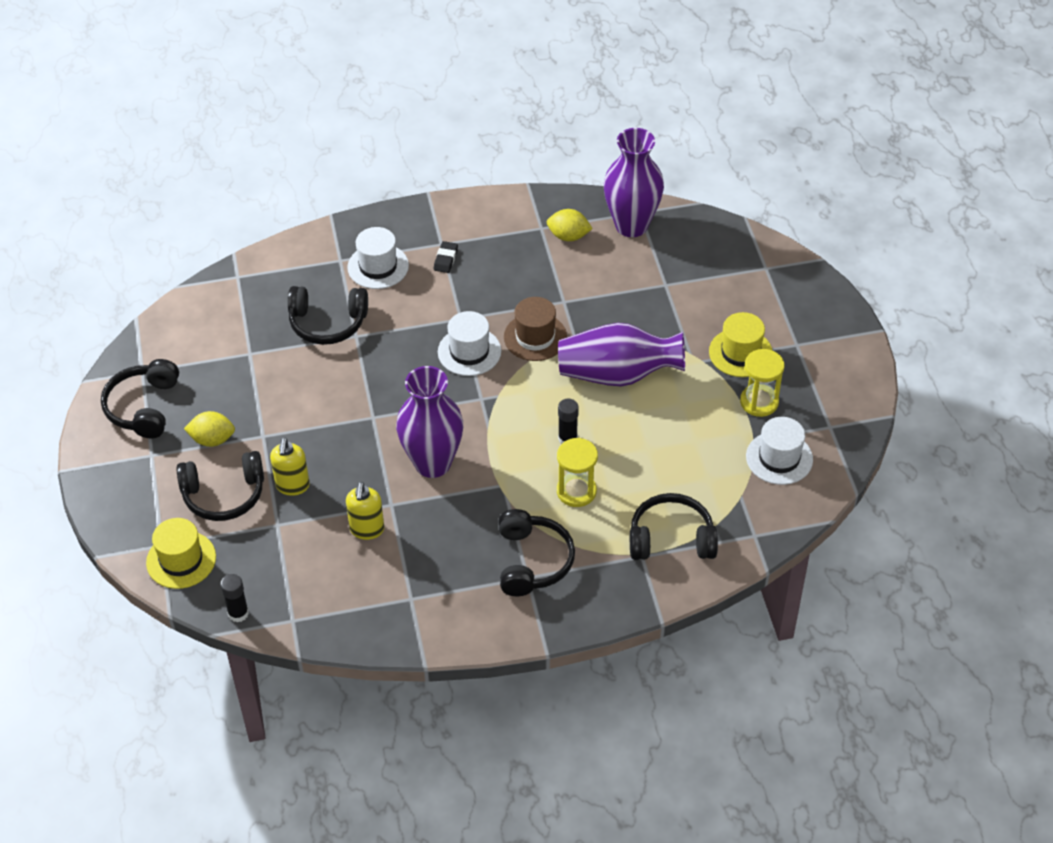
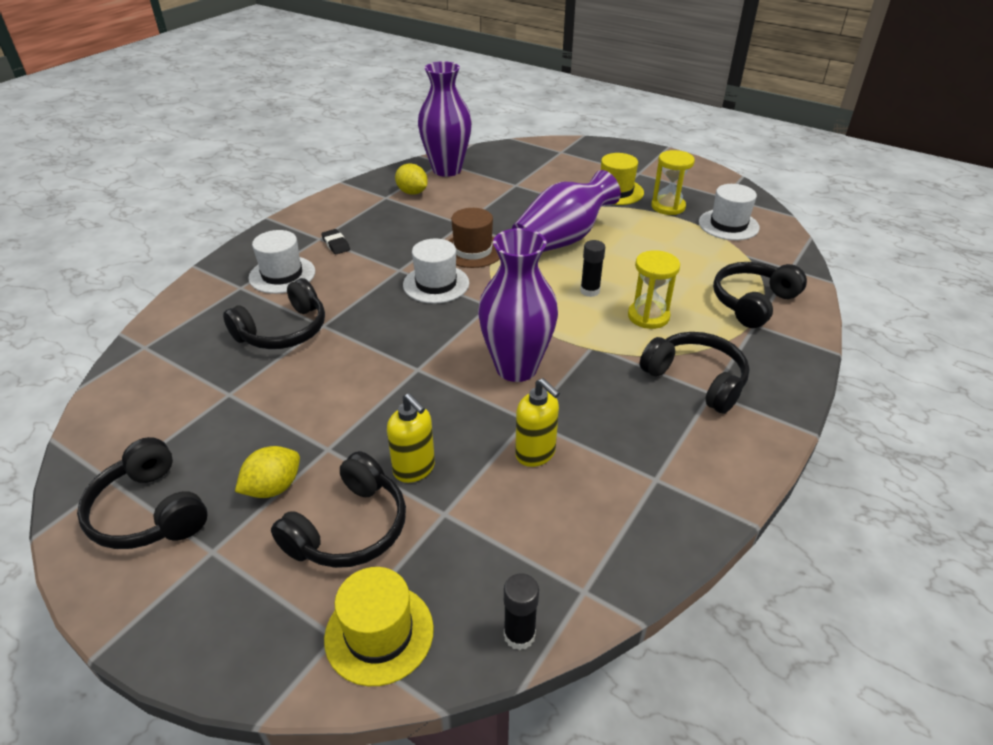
camera: 45 degrees left, 10 degrees down
(568, 236) = (412, 192): yellow lemon -> yellow lemon turned 75 degrees clockwise

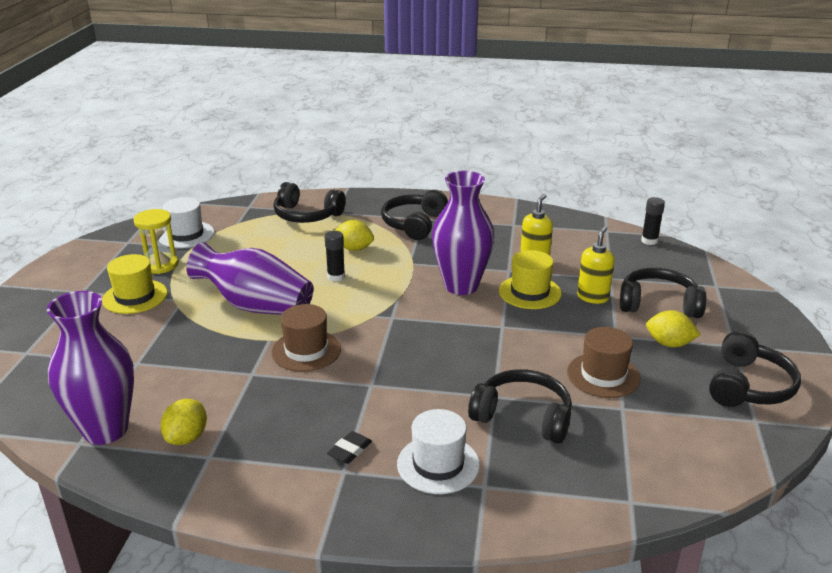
camera: 115 degrees left, 10 degrees down
(280, 404) = (603, 375): none -> brown hat
(379, 633) = (698, 275): yellow hat -> yellow hat (530, 292)
(436, 284) = (380, 354): white hat -> none
(648, 316) = (354, 248): yellow hourglass -> yellow lemon

